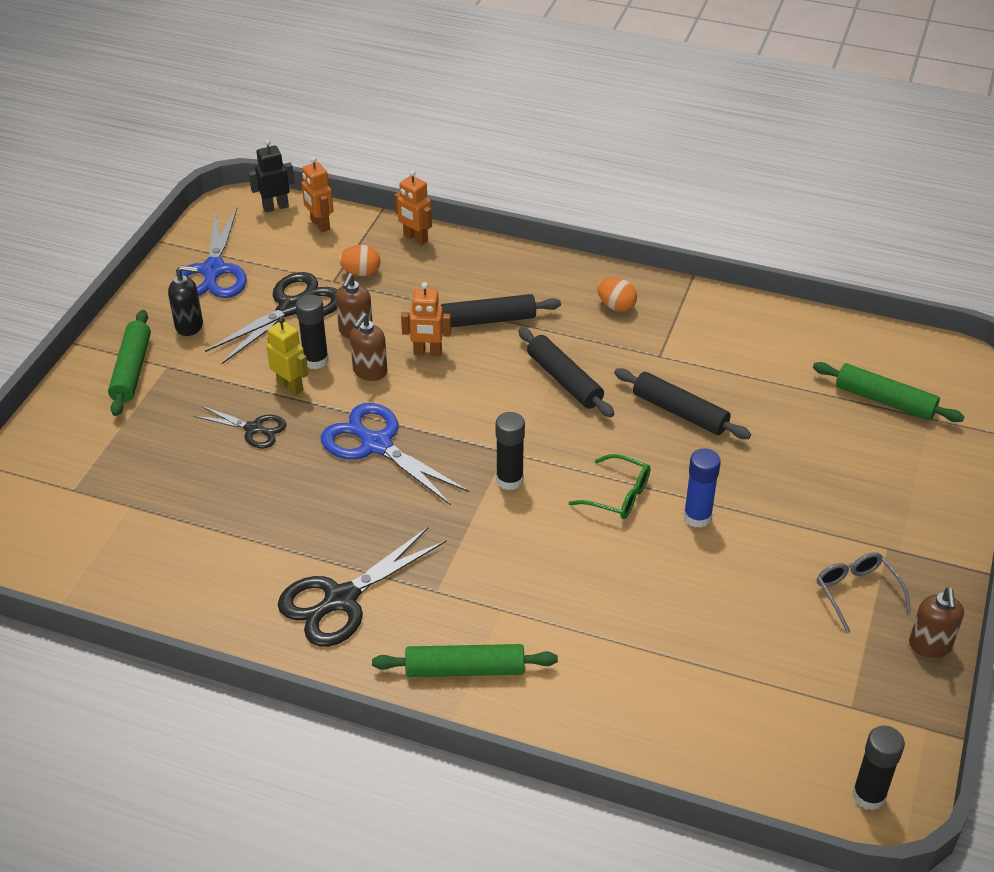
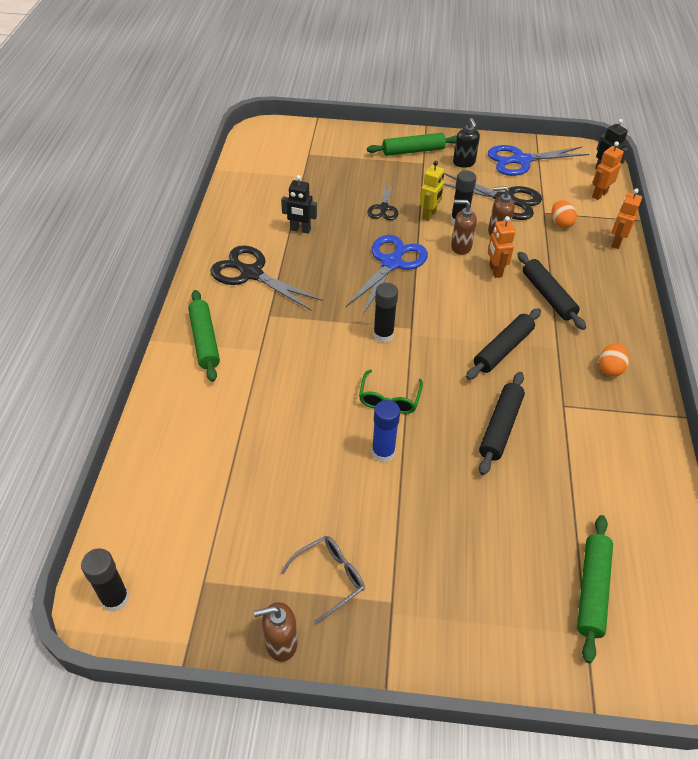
camera: 75 degrees right, 5 degrees up
(263, 529) = (300, 230): none -> black robot

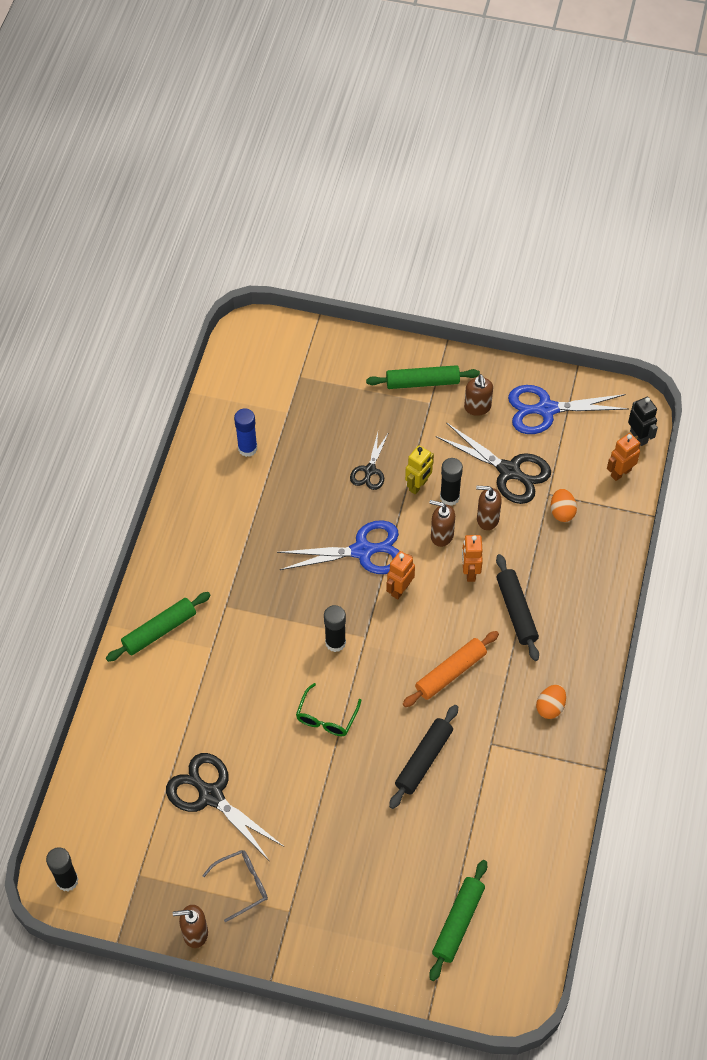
camera: 10 degrees right, 10 degrees up
(204, 340) = (159, 631): green rolling pin -> green rolling pin turned 60 degrees clockwise
(251, 274) = (214, 550): black scissors -> black scissors (211, 795)
(300, 230) = (273, 494): black robot -> none
(383, 452) = (309, 773): blue glue stick -> blue glue stick (247, 448)
(391, 263) = (362, 551): blue scissors -> blue scissors turned 45 degrees clockwise
(464, 163) = (477, 407): black soap dispenser -> brown soap dispenser
(503, 349) = (451, 673): black rolling pin -> orange rolling pin
(616, 242) = (615, 546): orange robot -> orange robot (400, 589)

